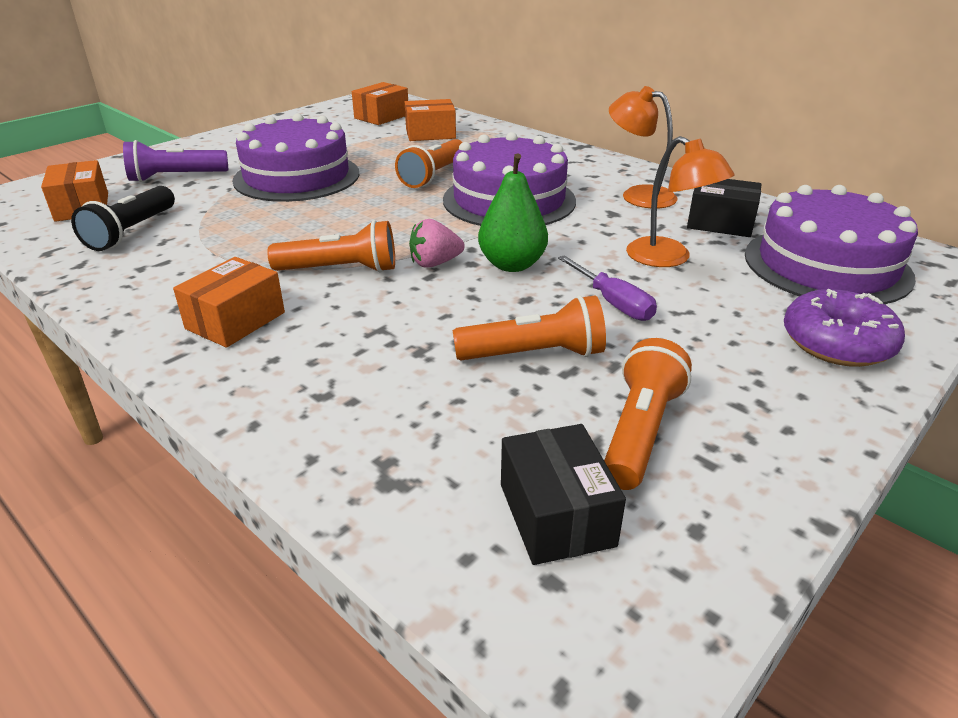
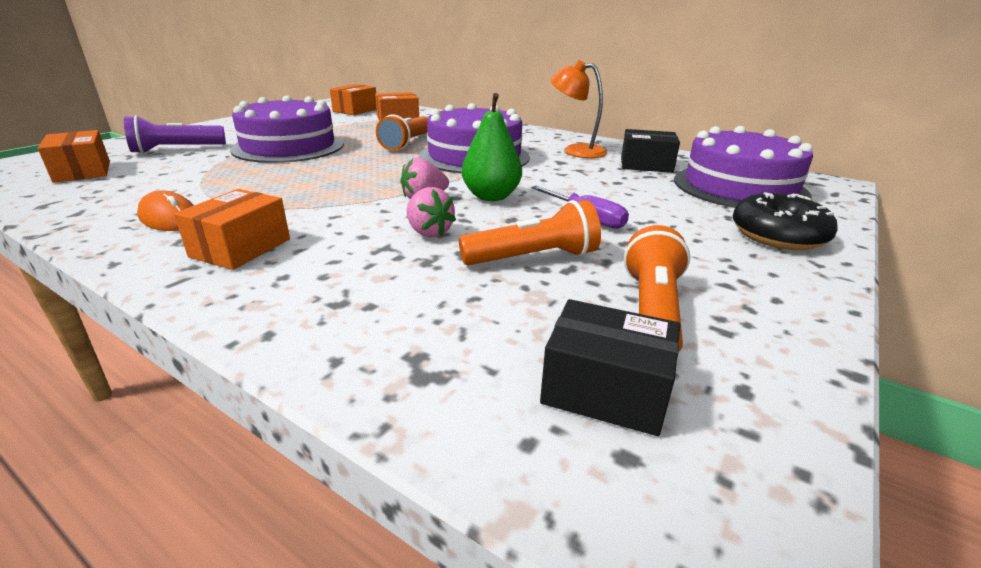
camera: 10 degrees left, 5 degrees down
(131, 232) = (132, 187): black flashlight -> none
(168, 277) = (170, 218): none -> orange mouse
(340, 270) = (339, 206): orange flashlight -> none
(430, 312) = (429, 232): none -> pink strawberry
(556, 515) = (605, 390): black box -> black box turned 45 degrees counterclockwise
(668, 258) = (617, 188): orange lamp -> none
(837, 343) = (778, 236): purple donut -> black donut

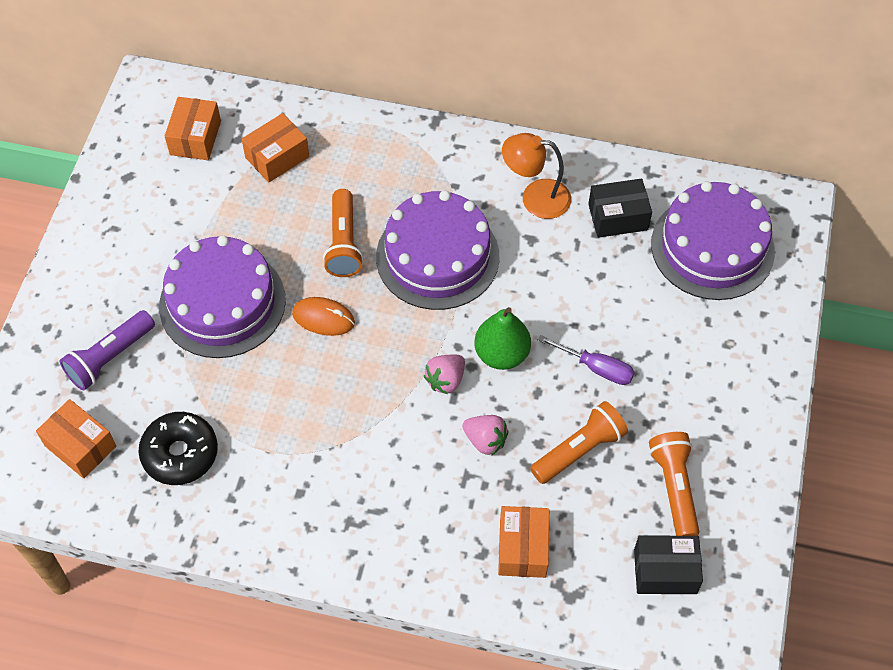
camera: 20 degrees left, 30 degrees up
(170, 218) = (265, 498): orange mouse -> orange mouse (323, 318)
(241, 248) = (364, 518): orange box -> orange box (522, 548)
(778, 236) = (747, 345): black donut -> black donut (180, 454)

